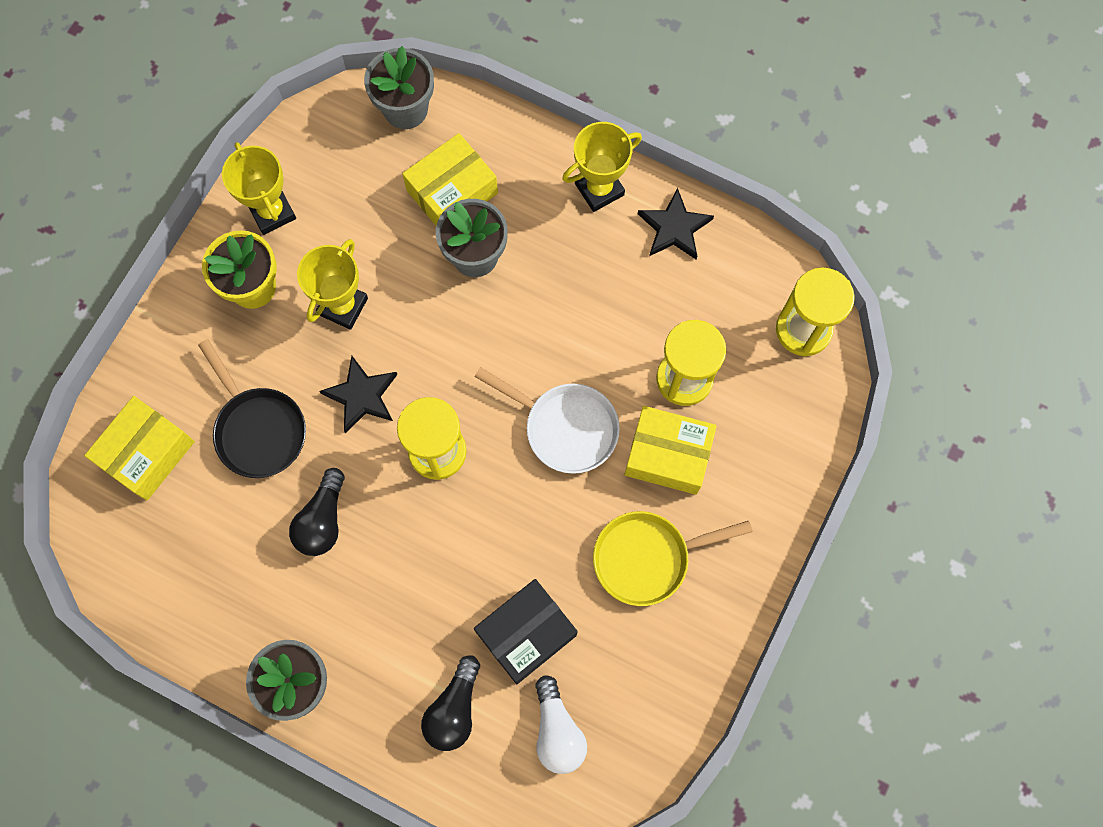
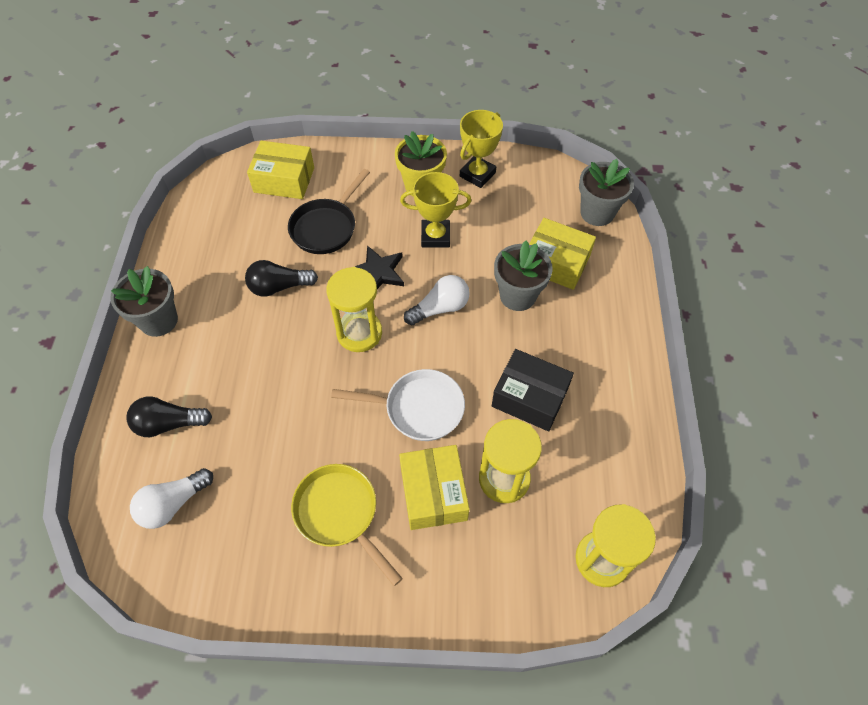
camera: 65 degrees right, 15 degrees down
(449, 347) = (440, 308): none -> white light bulb
(526, 633) = (244, 449): black box -> black box (529, 397)
(565, 427) = (419, 408): white pan -> white pan turned 90 degrees counterclockwise
(599, 189) = (620, 352): yellow trophy -> none
(674, 228) = (625, 418): black star -> none

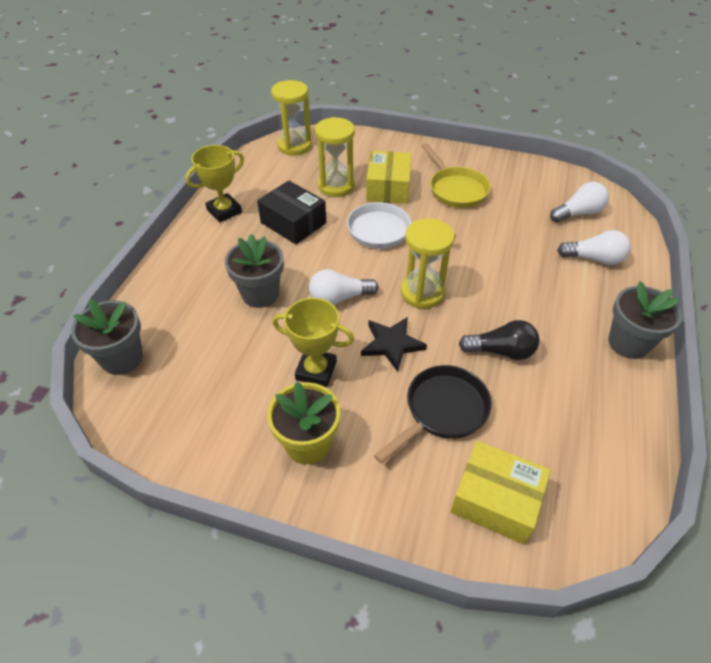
camera: 165 degrees left, 10 degrees down
(169, 423) = (594, 259): black light bulb -> white light bulb
(477, 174) = (228, 444): yellow trophy -> yellow trophy (224, 211)
(556, 263) = (204, 316): yellow box -> none

